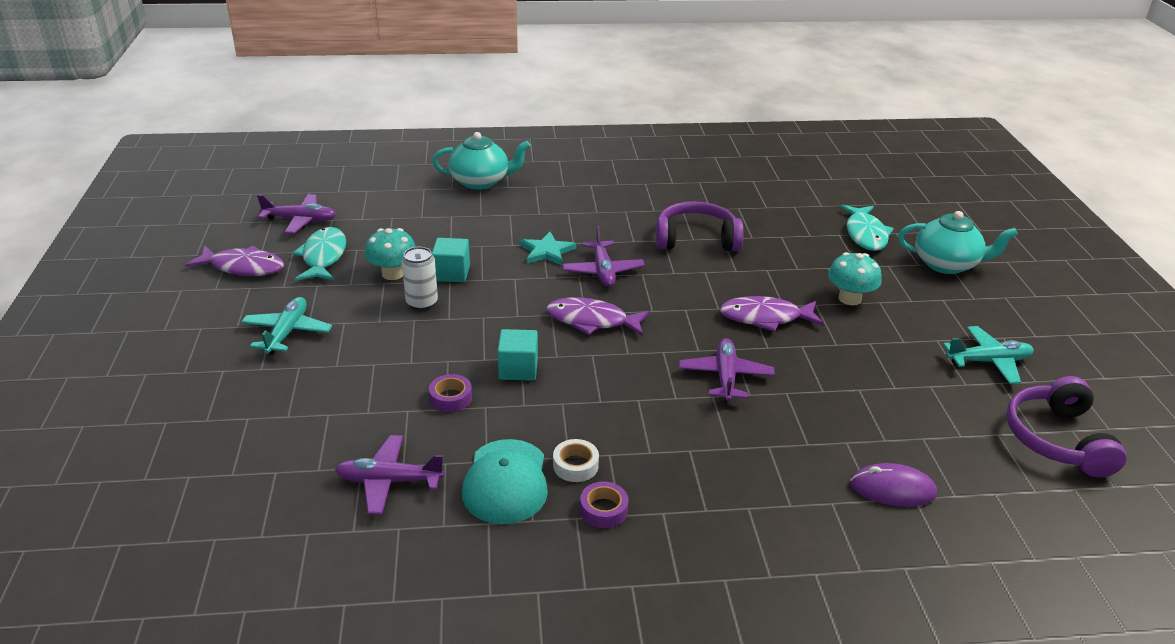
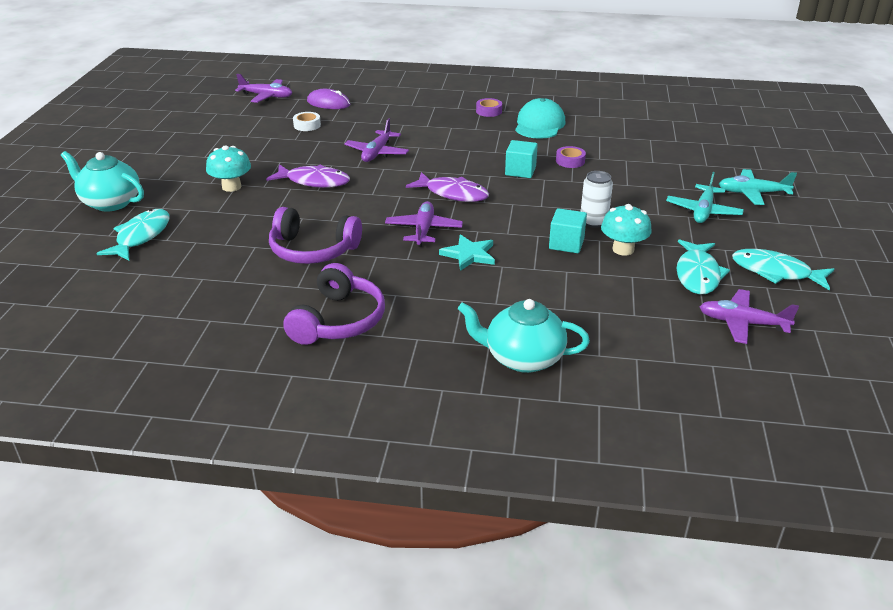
camera: 165 degrees left, 0 degrees up
(243, 267) = (776, 272): purple fish -> turquoise fish
(389, 481) = (607, 131): purple plane -> purple plane (266, 96)
(575, 465) = (497, 126): white tape -> white tape (307, 125)
(988, 361) = (189, 142): turquoise plane -> turquoise plane (752, 193)
(1057, 439) = (209, 109): purple headphones -> purple headphones (338, 320)

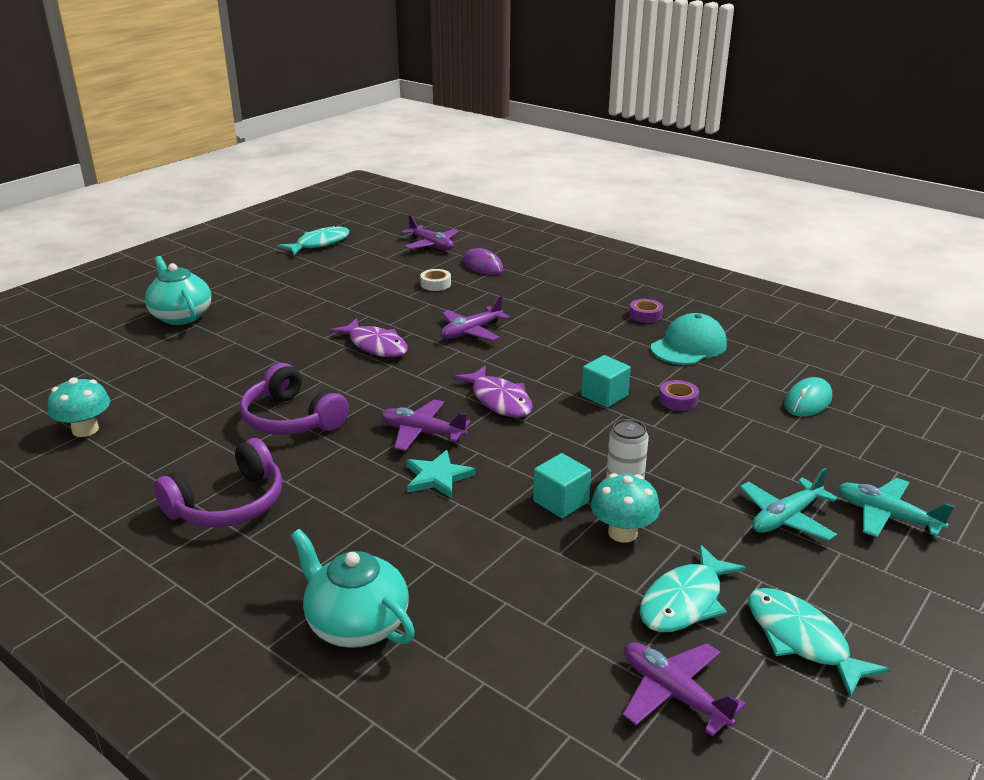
camera: 30 degrees right, 5 degrees down
(141, 236) = (167, 356): turquoise fish -> turquoise fish (319, 244)
(231, 187) = (295, 329): turquoise mushroom -> turquoise mushroom (85, 430)
(424, 230) = (422, 432): purple plane -> purple plane turned 105 degrees counterclockwise
(646, 140) = (808, 401): none -> turquoise mouse

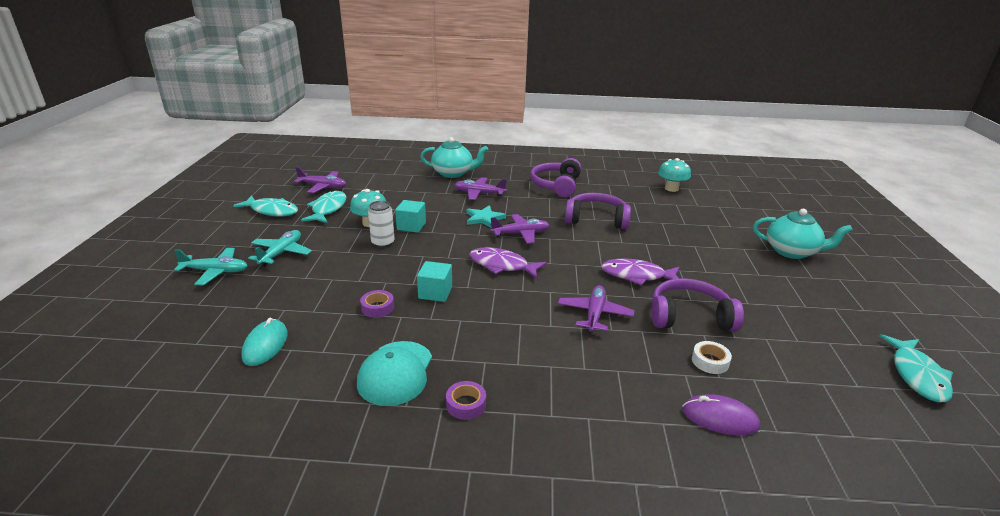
camera: 145 degrees right, 0 degrees up
(395, 307) = (689, 317): none -> purple headphones
(431, 245) = (833, 435): purple plane -> purple plane (479, 193)

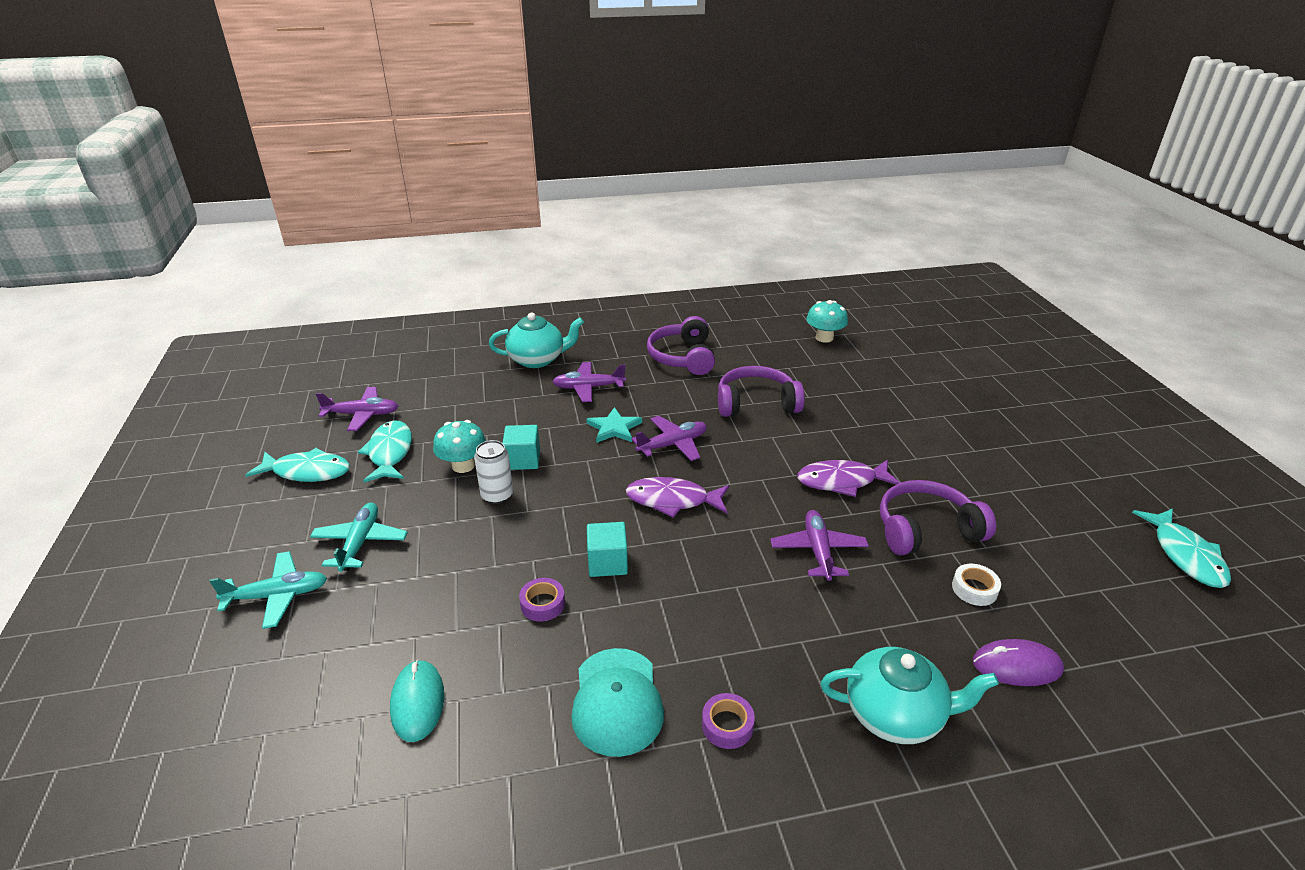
camera: 15 degrees left, 5 degrees up
(792, 251) = (996, 409): turquoise teapot -> turquoise teapot (895, 714)

